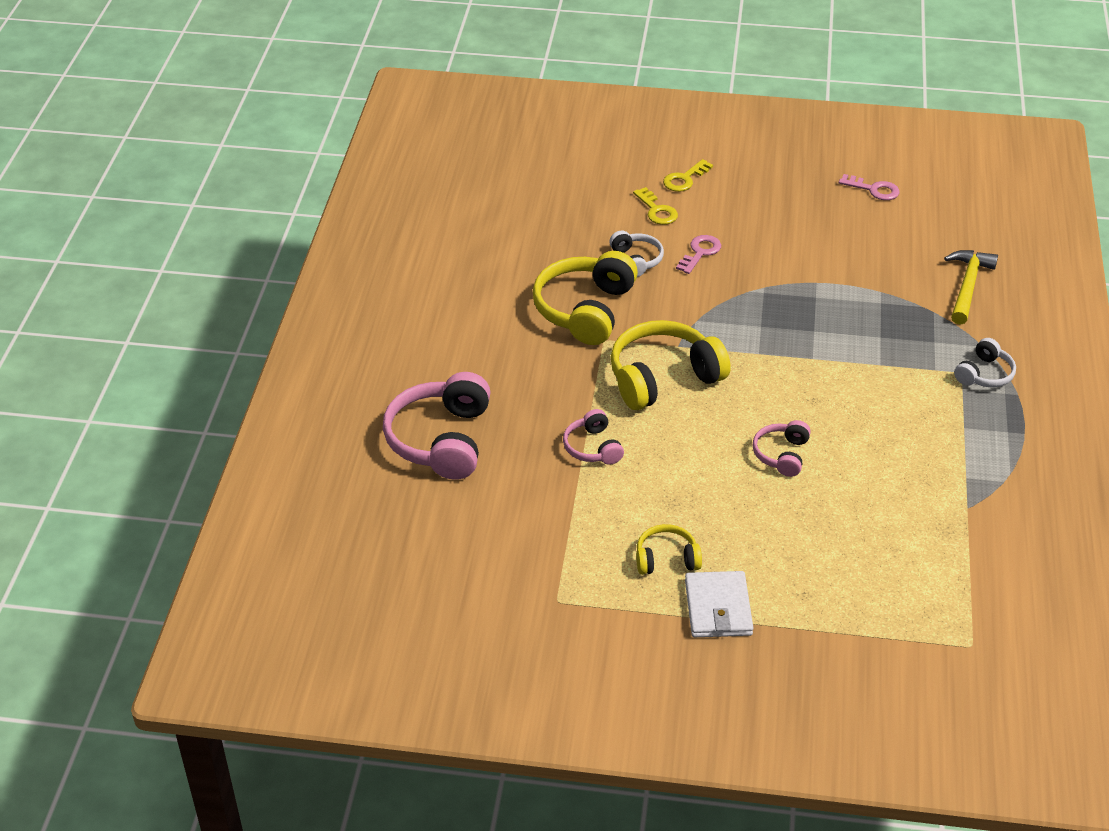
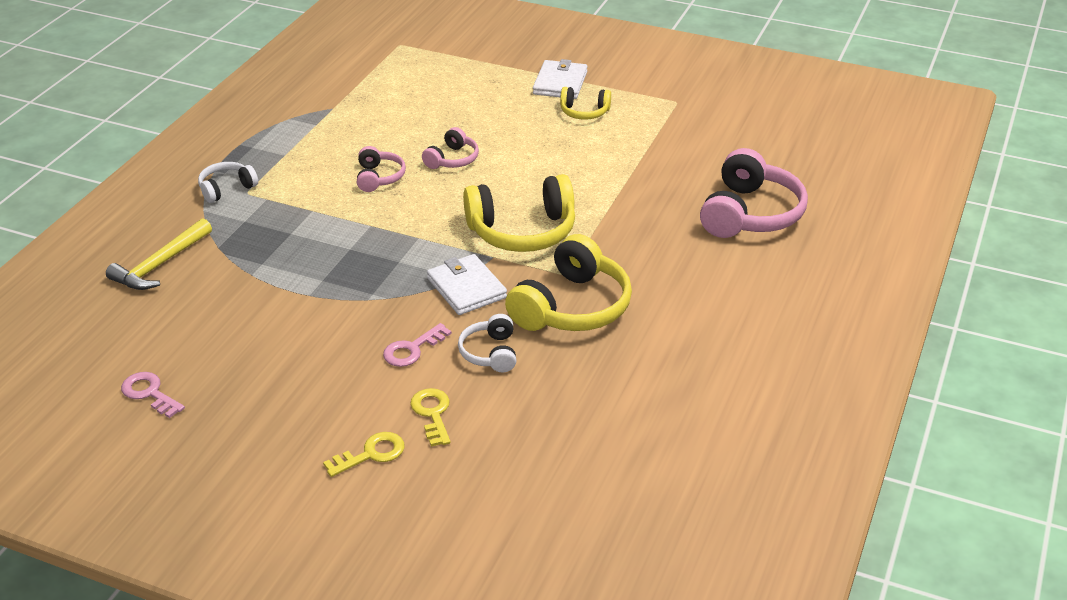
camera: 165 degrees left, 5 degrees down
(592, 447) = (613, 188): pink headphones -> pink headphones (379, 177)
(685, 311) = (466, 288): none -> white wallet

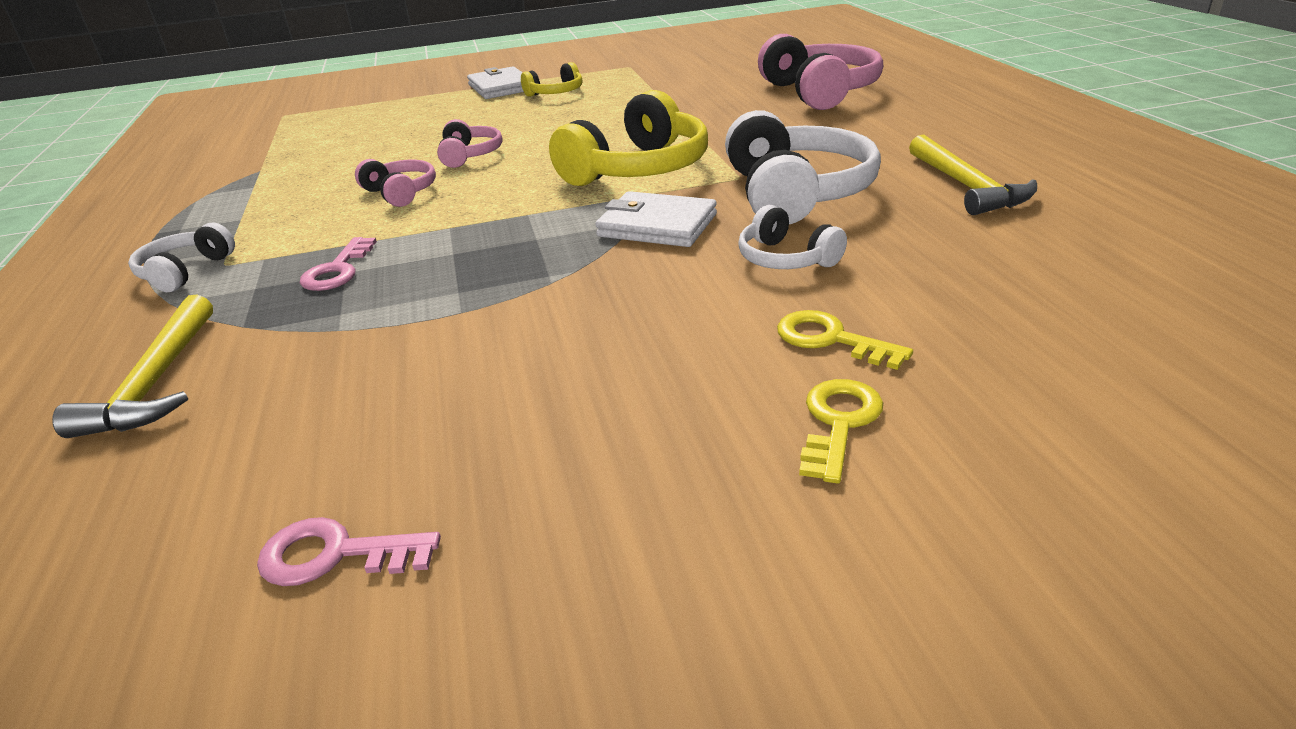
camera: 35 degrees left, 5 degrees down
(412, 349) = (690, 297): pink key -> pink key (338, 270)
(572, 307) = (796, 193): yellow headphones -> white headphones
(670, 361) = (967, 187): none -> yellow hammer

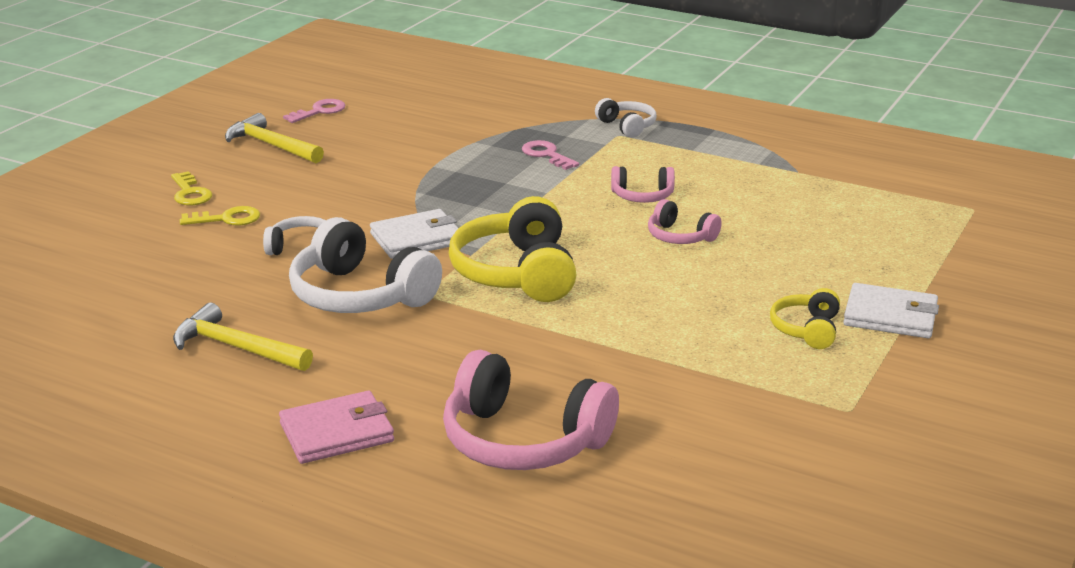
camera: 130 degrees right, 5 degrees down
(156, 382) = (501, 106): yellow hammer -> yellow hammer (271, 145)
(938, 120) = (337, 433): none -> pink wallet

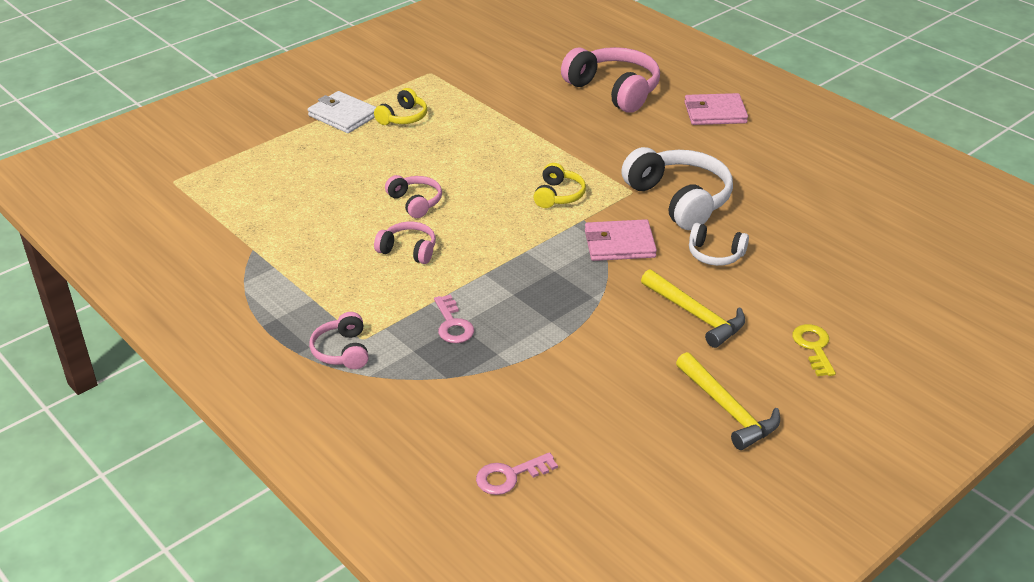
camera: 160 degrees left, 10 degrees up
(227, 219) = (777, 303): yellow key -> none
(236, 347) = (771, 176): yellow hammer -> yellow hammer (696, 315)
(319, 111) = (662, 468): pink key -> pink key (510, 476)
(416, 239) = (619, 244): white wallet -> pink wallet
(516, 273) = (558, 195): yellow headphones -> yellow headphones, size x0.53
(627, 126) = (342, 351): white headphones -> pink headphones

